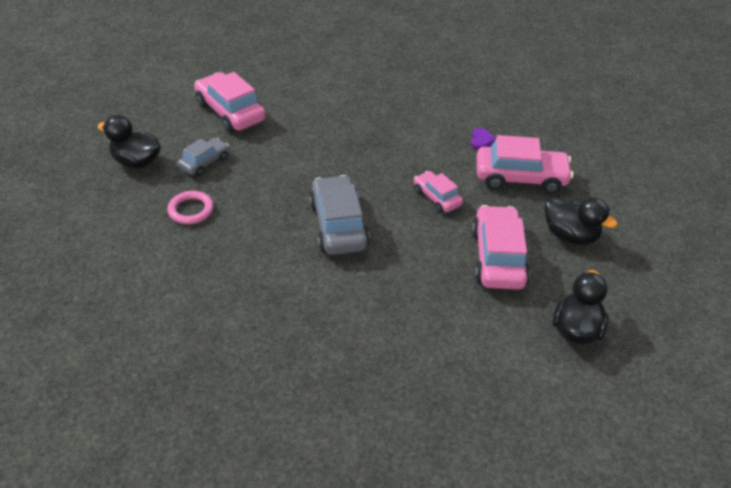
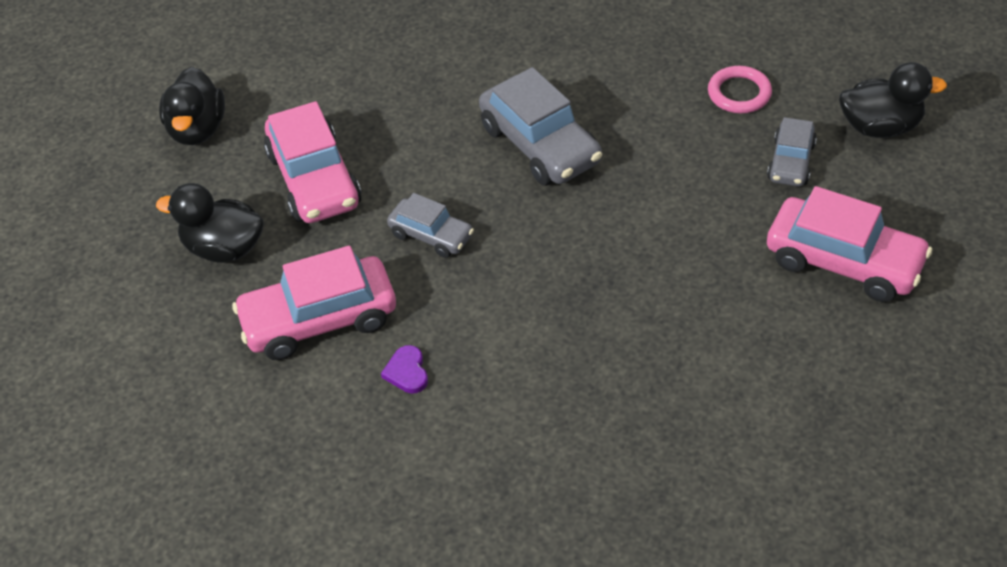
camera: 160 degrees right, 5 degrees up
(437, 198) = (431, 235): pink car -> grey car

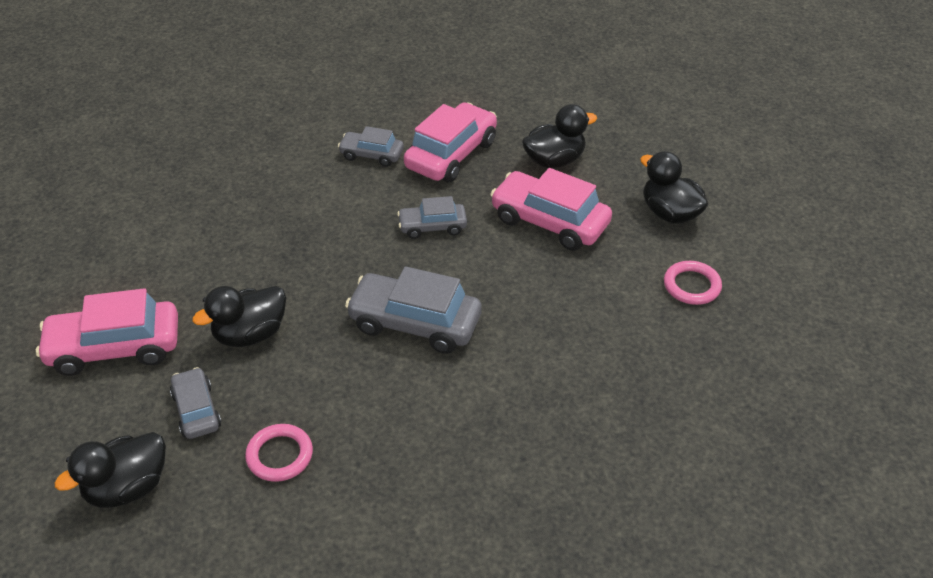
camera: 140 degrees right, 5 degrees down
(272, 59) = (691, 286): none -> pink ring
(407, 372) = (371, 155): purple heart -> grey car
(700, 210) = (250, 334): none -> black duck

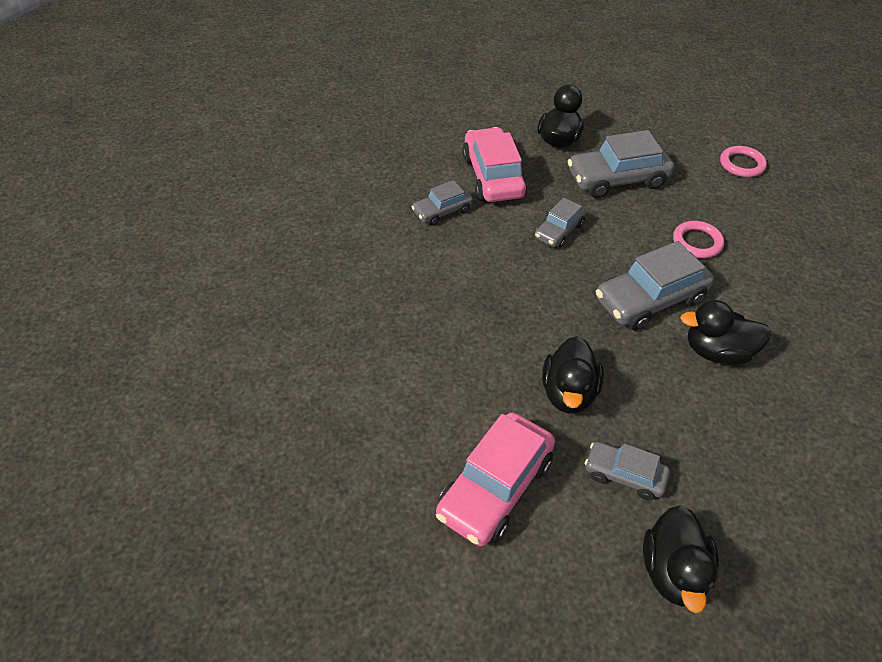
camera: 45 degrees left, 5 degrees up
(279, 455) = (719, 452): pink ring -> pink ring (697, 242)
(549, 222) = (617, 179): pink car -> grey car
(669, 213) = (667, 130): black duck -> black duck (717, 352)

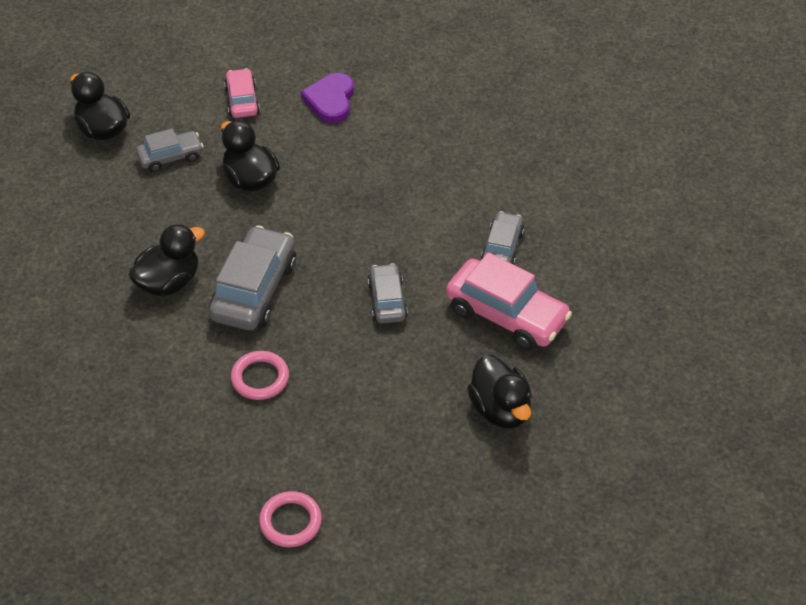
camera: 135 degrees right, 0 degrees up
(416, 418) = (330, 100): none -> purple heart
(495, 487) = (242, 100): pink car -> pink car, size x0.57
(617, 179) = (394, 400): grey car -> none

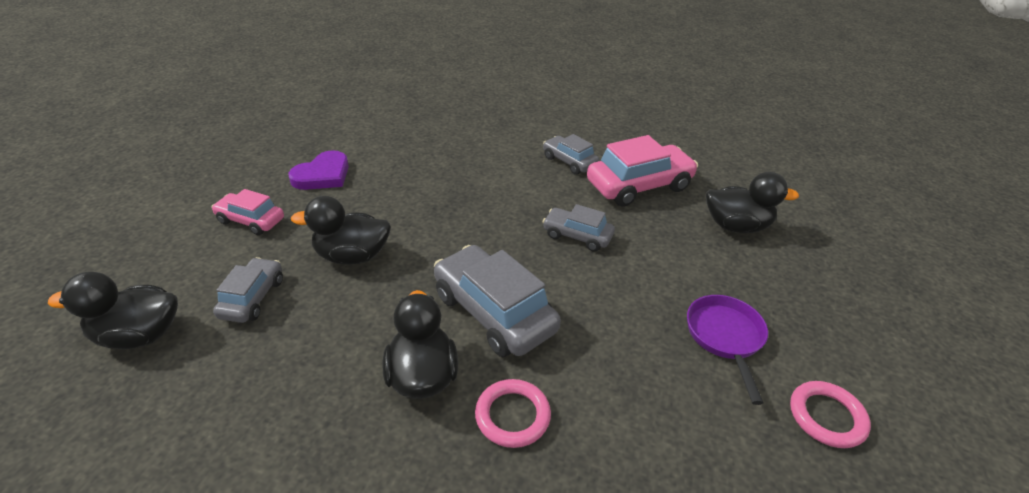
camera: 60 degrees left, 10 degrees down
(260, 378) = (614, 357): pink ring -> pink ring (512, 416)
(330, 100) = (323, 175): purple heart -> purple heart turned 90 degrees counterclockwise
(332, 440) = (725, 337): none -> purple pan

